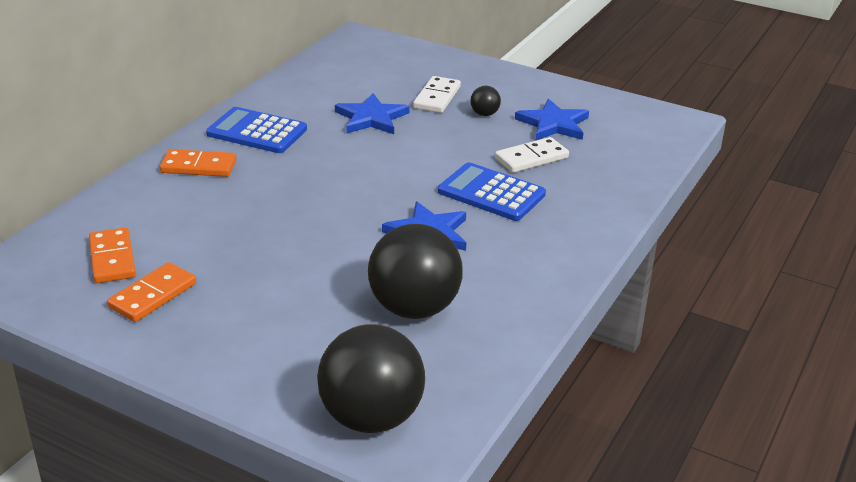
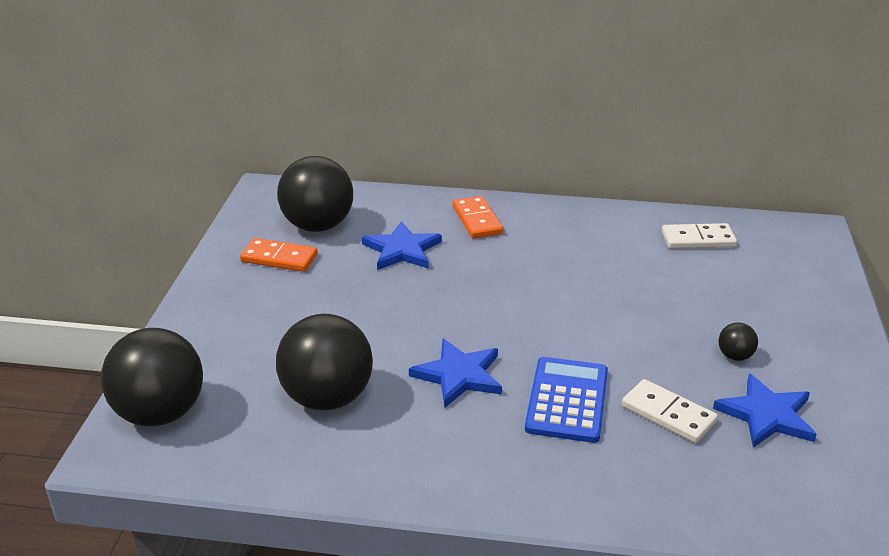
camera: 70 degrees right, 0 degrees up
(112, 258) = (318, 226): orange domino -> black ball
(257, 132) = (560, 230): blue calculator -> none
(371, 118) = (648, 284): blue star -> blue star (402, 250)
(437, 97) = (736, 314): white domino -> white domino (698, 239)

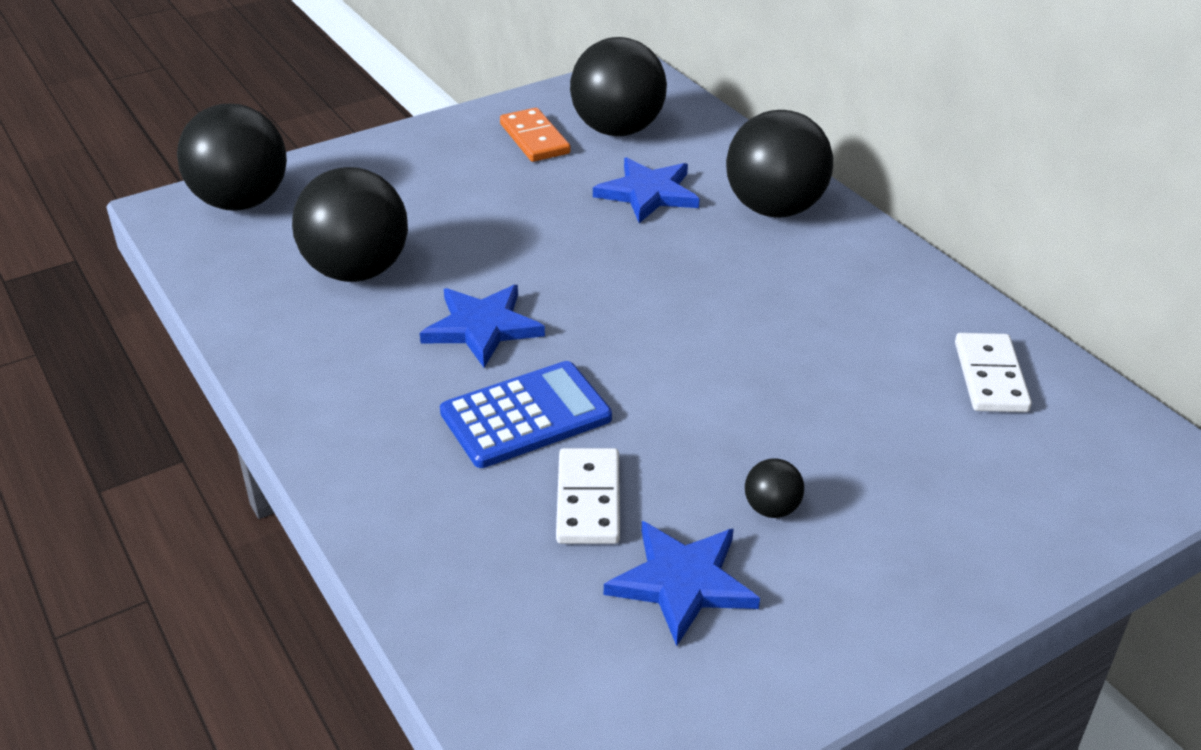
camera: 50 degrees right, 5 degrees up
(477, 220) = (774, 209): orange domino -> black ball
(698, 239) = (990, 377): white domino -> white domino turned 45 degrees clockwise

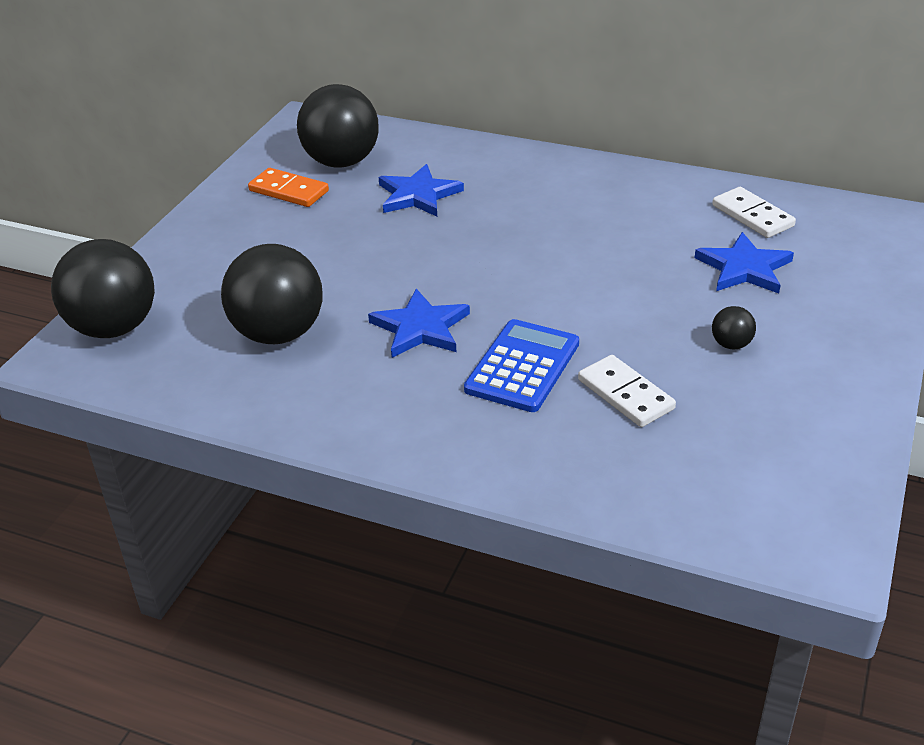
camera: 35 degrees left, 0 degrees up
(682, 582) = (735, 409): blue star -> blue star (744, 268)
(774, 209) = (512, 171): black ball -> none

